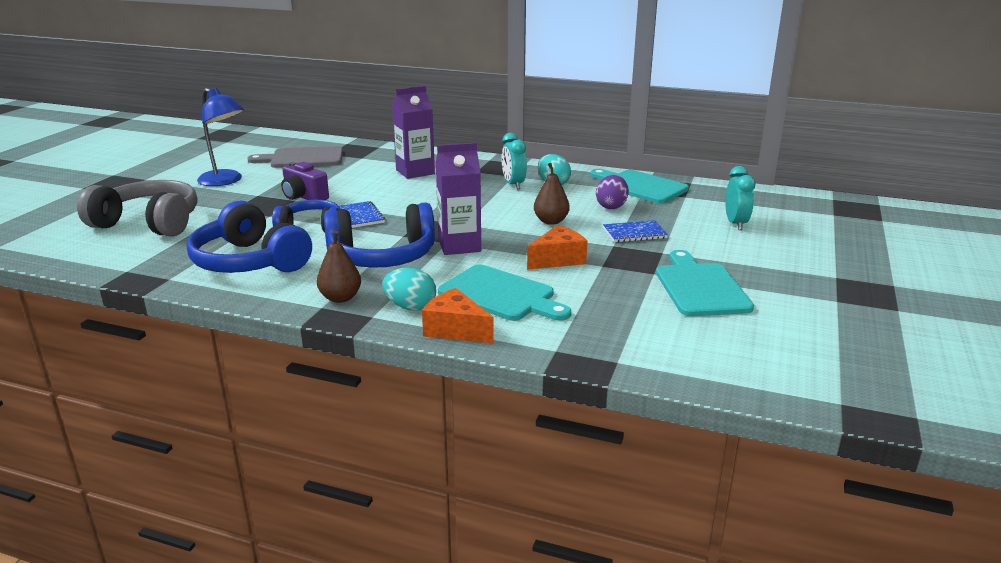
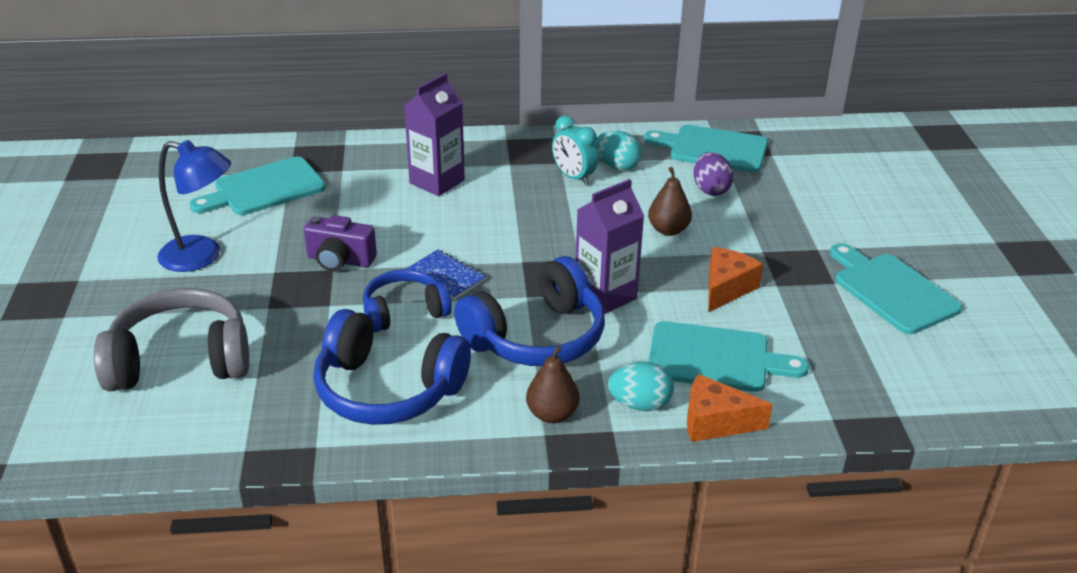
camera: 25 degrees left, 10 degrees up
(303, 158) = (264, 188): grey cutting board -> turquoise cutting board
(634, 233) = (768, 227): blue notebook -> none
(735, 224) = (853, 186): turquoise clock -> none

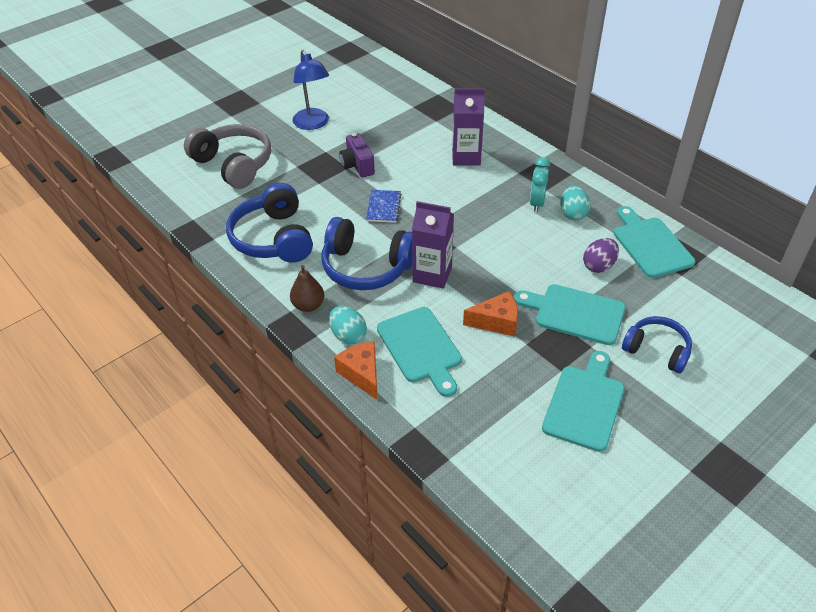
camera: 55 degrees right, 10 degrees up
(264, 188) = (389, 108): turquoise cutting board -> turquoise cutting board (575, 313)
(404, 312) = (339, 210): blue headphones -> blue headphones (657, 350)
(668, 230) = (529, 268): brown pear -> none

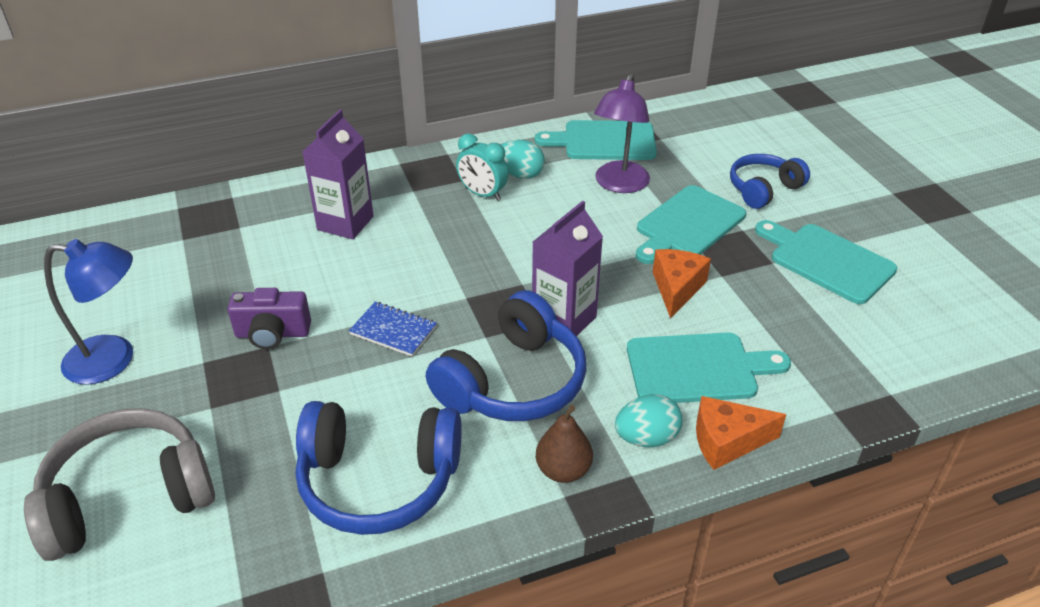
camera: 70 degrees left, 5 degrees down
(598, 266) = (619, 185): purple egg -> purple lamp

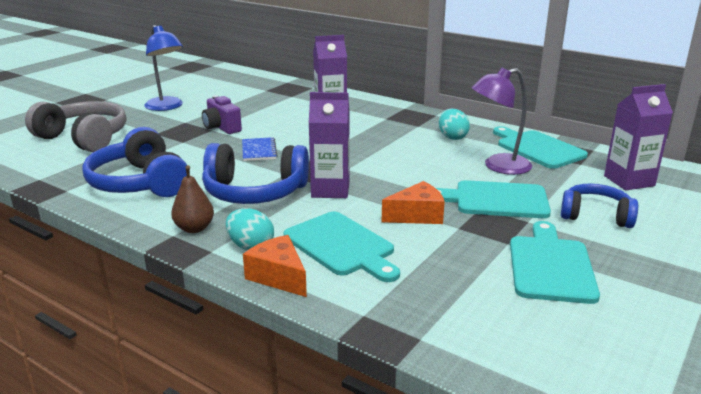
camera: 55 degrees right, 15 degrees down
(482, 194) = (414, 134): turquoise clock -> none
(717, 135) = (629, 181): none -> purple carton

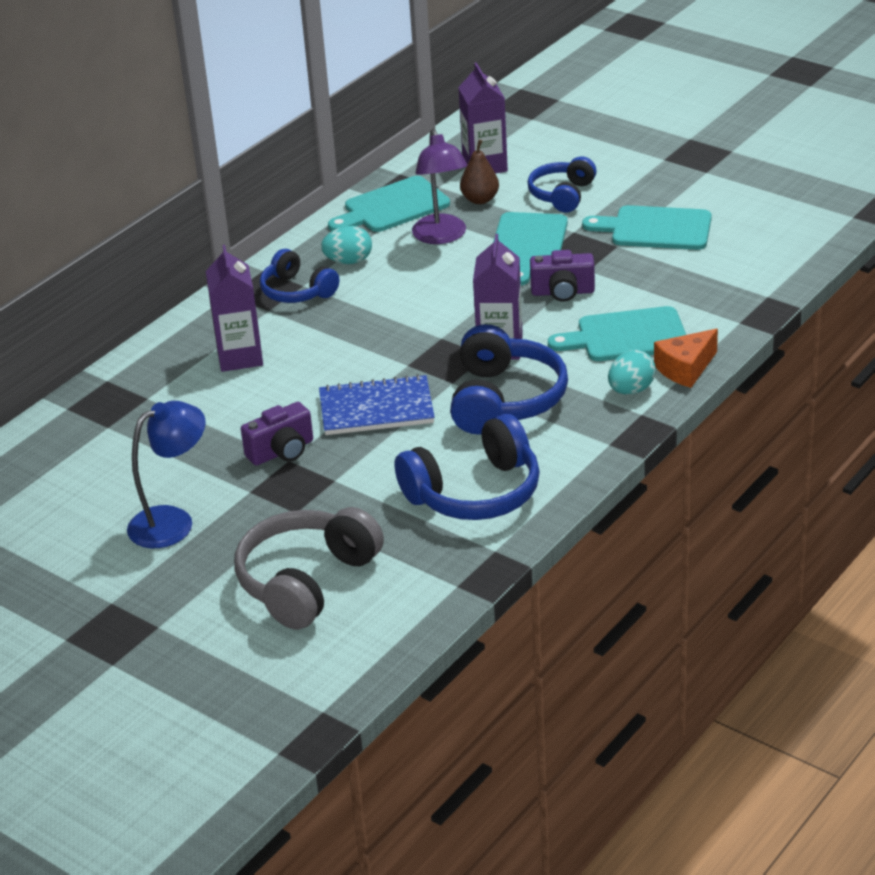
camera: 85 degrees left, 10 degrees up
(194, 228) = (594, 431): brown pear -> brown pear (480, 199)
(259, 151) = (376, 408): blue notebook -> blue notebook, size x1.62
(341, 246) = (626, 336): turquoise cutting board -> turquoise cutting board turned 150 degrees counterclockwise
(410, 124) = (297, 291): none -> blue headphones
(417, 215) = (562, 292): orange cheese -> purple camera

